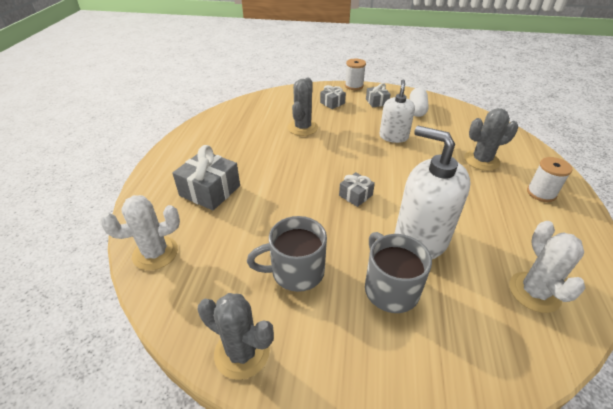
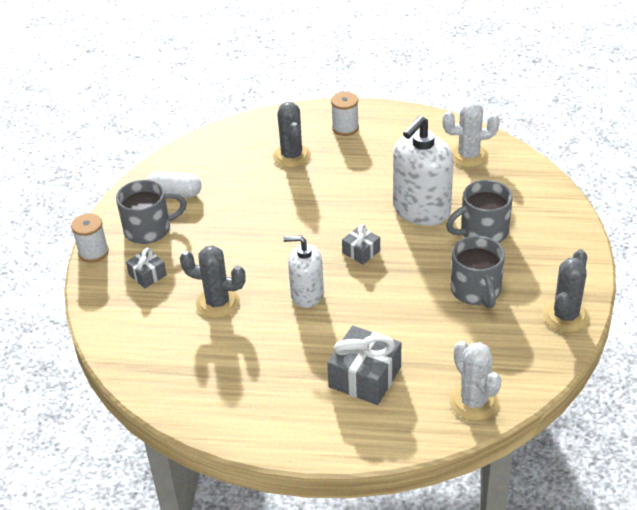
camera: 90 degrees left, 0 degrees up
(377, 102) = (149, 229): grey gift -> grey mug
(393, 136) = (242, 218): white soap dispenser -> white soap dispenser (307, 294)

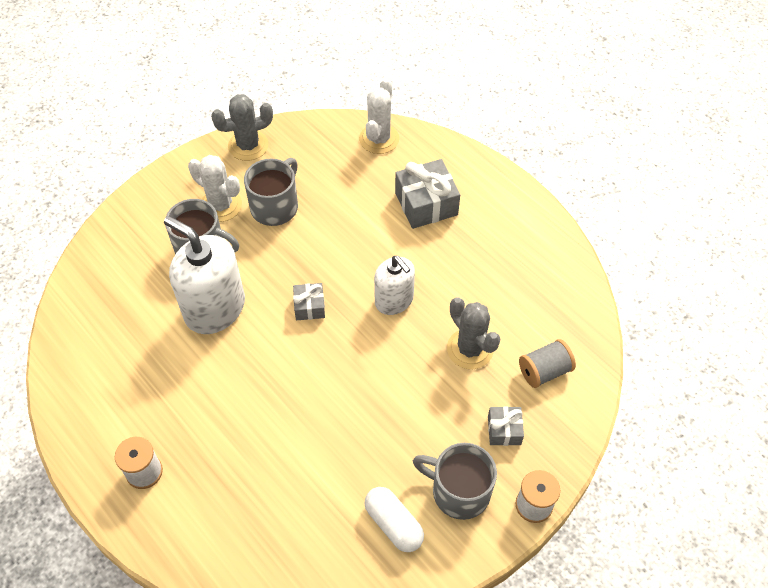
camera: 140 degrees left, 15 degrees up
(148, 325) = (544, 371): none -> grey spool
(292, 156) = (236, 477): grey cactus -> none
(421, 210) = (214, 308): white soap dispenser -> white soap dispenser turned 135 degrees counterclockwise
(468, 156) = (100, 333): white cactus -> white cactus (221, 205)

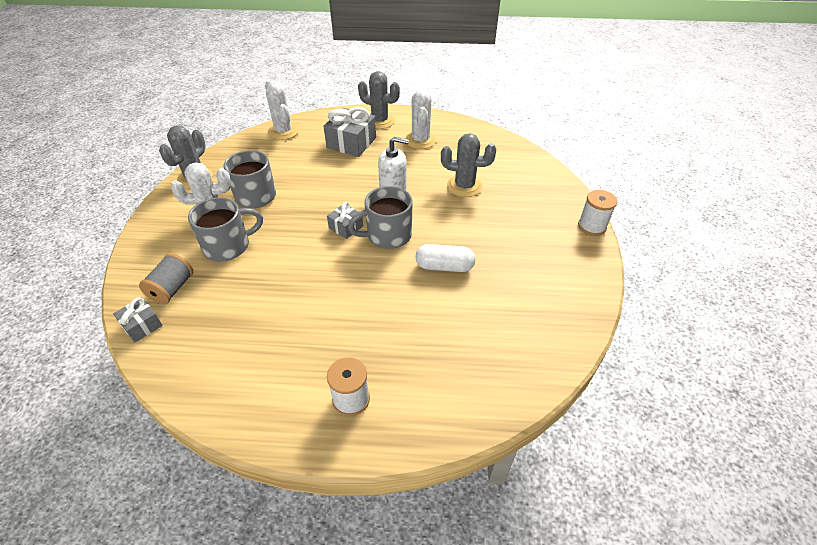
camera: 45 degrees left, 10 degrees down
(214, 308) = (280, 270): white soap dispenser -> none
(393, 524) = (543, 291): white capsule -> white capsule (444, 266)
(459, 491) = (551, 249): grey mug -> grey mug (387, 235)
(489, 193) = (380, 121): none -> grey cactus
(499, 253) = (420, 140): none -> white cactus
(504, 430) = (531, 207): grey gift -> grey gift (142, 325)
(544, 371) = (512, 171): grey spool -> grey spool (172, 289)

